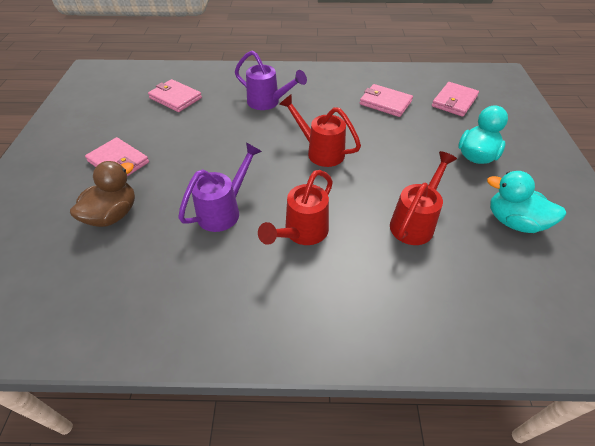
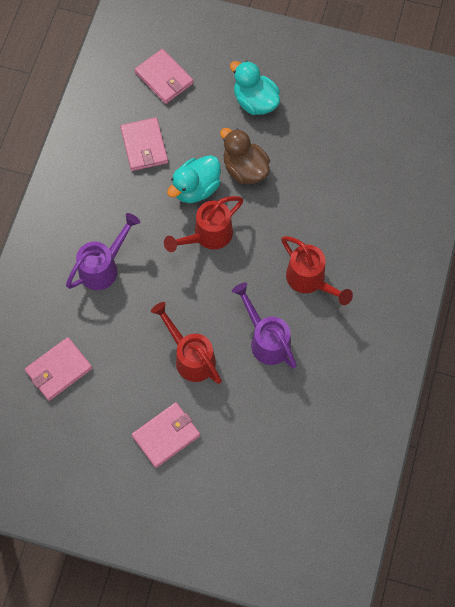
camera: 75 degrees left, 20 degrees up
(113, 215) = (245, 439): brown duck -> brown duck (245, 169)
(385, 103) = (144, 146): pink wallet -> pink wallet turned 60 degrees counterclockwise
(415, 222) = (321, 188): red watering can -> red watering can (190, 356)
(514, 222) = (340, 115): turquoise duck -> turquoise duck (196, 188)

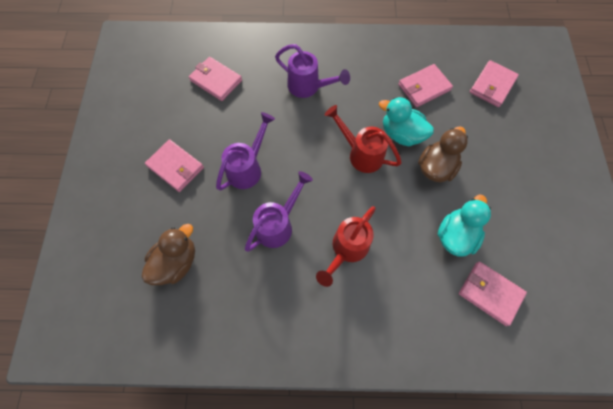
camera: 75 degrees right, 0 degrees up
(190, 356) = (248, 167): red watering can -> purple watering can
(255, 102) = (505, 159): turquoise duck -> turquoise duck (455, 235)
(280, 450) = (176, 262): none -> brown duck
(383, 169) = (490, 293): none -> pink wallet

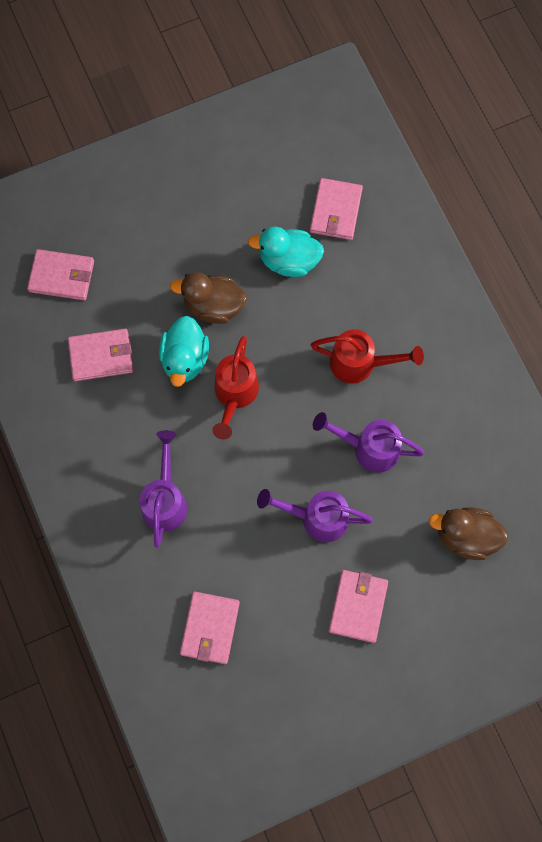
camera: 115 degrees left, 5 degrees up
(424, 87) = (101, 356): pink wallet -> pink wallet turned 45 degrees counterclockwise

